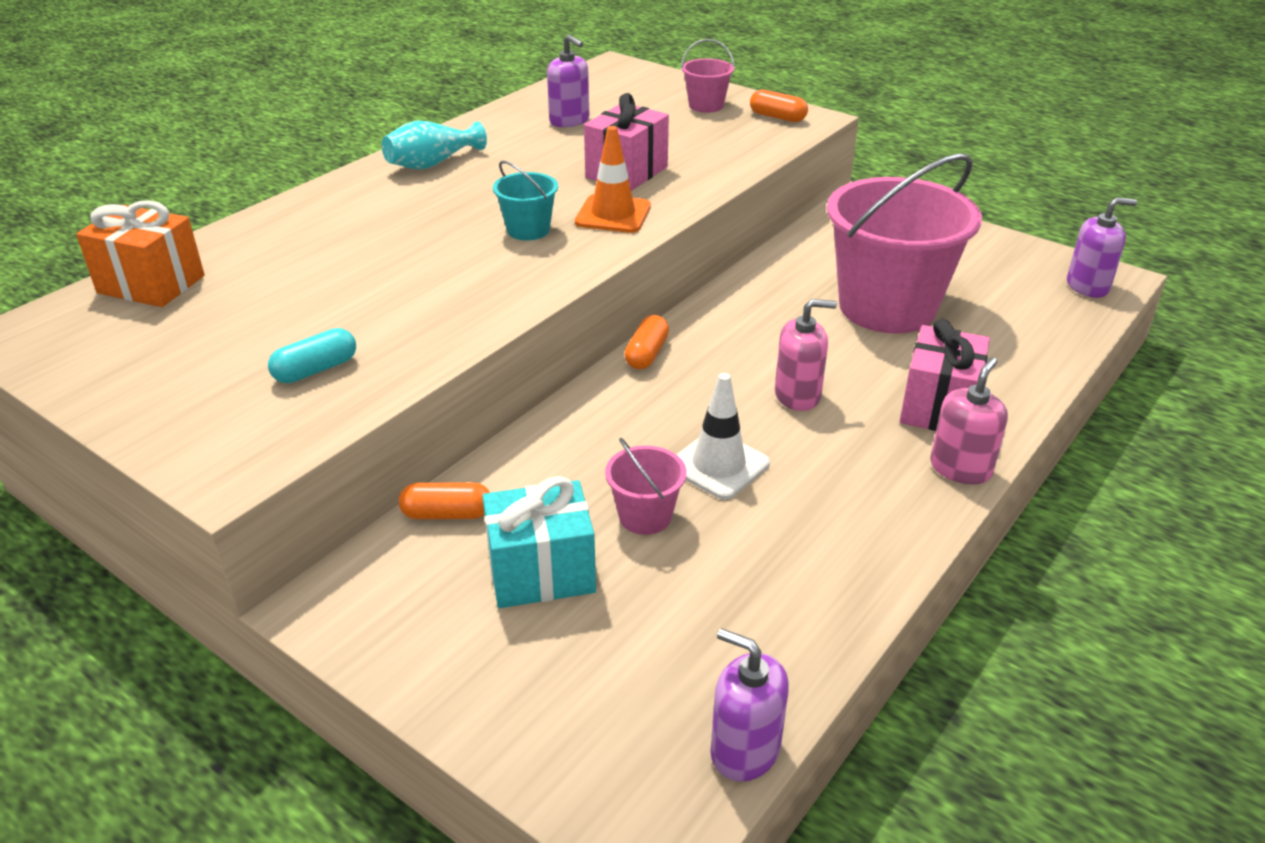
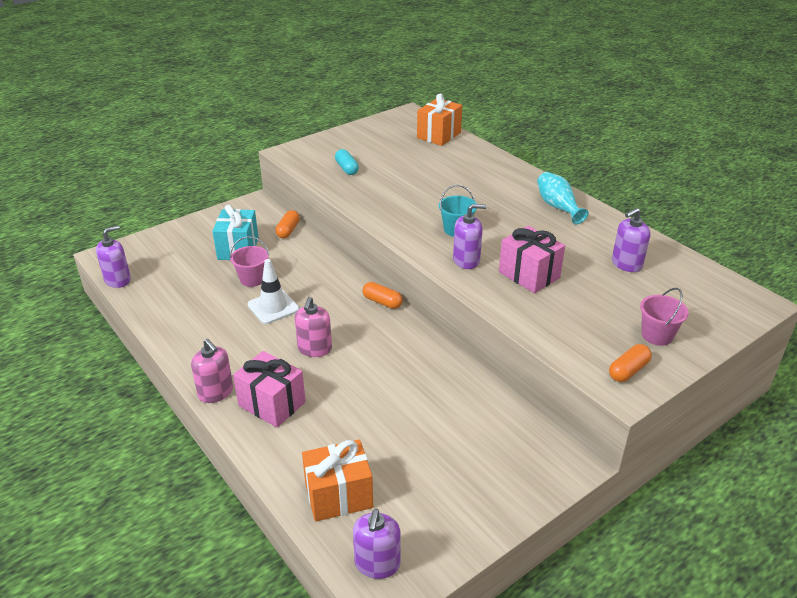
camera: 105 degrees right, 0 degrees up
(613, 214) = (466, 260): orange traffic cone -> purple soap dispenser
(887, 307) = (392, 419): pink bucket -> none
(1032, 323) = (338, 495): none -> orange gift

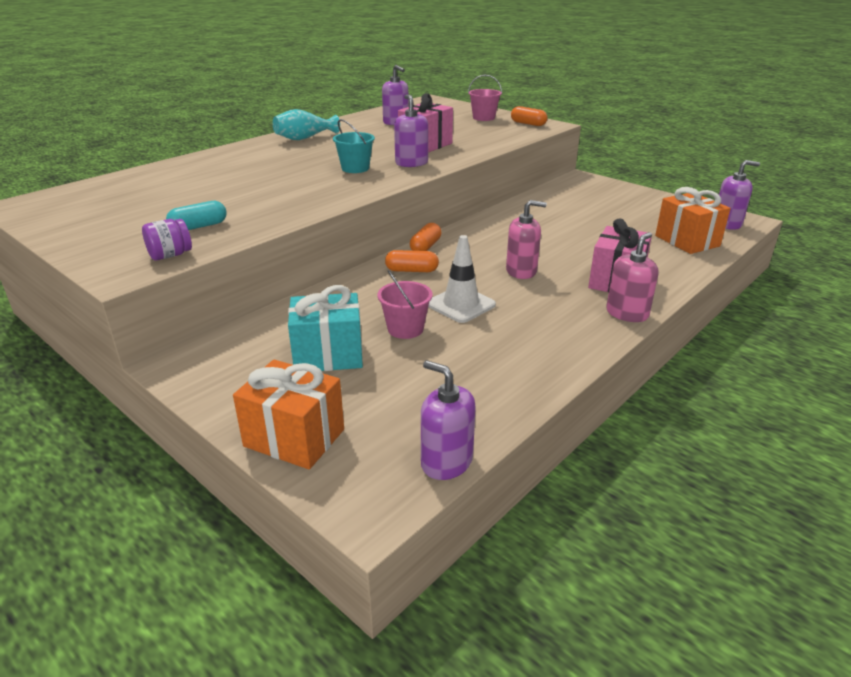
camera: 100 degrees left, 5 degrees down
(288, 230) = (274, 322): orange capsule -> orange capsule (412, 270)
(305, 163) = (170, 255): none -> purple jar
(439, 135) = (112, 185): orange gift -> orange gift (294, 438)

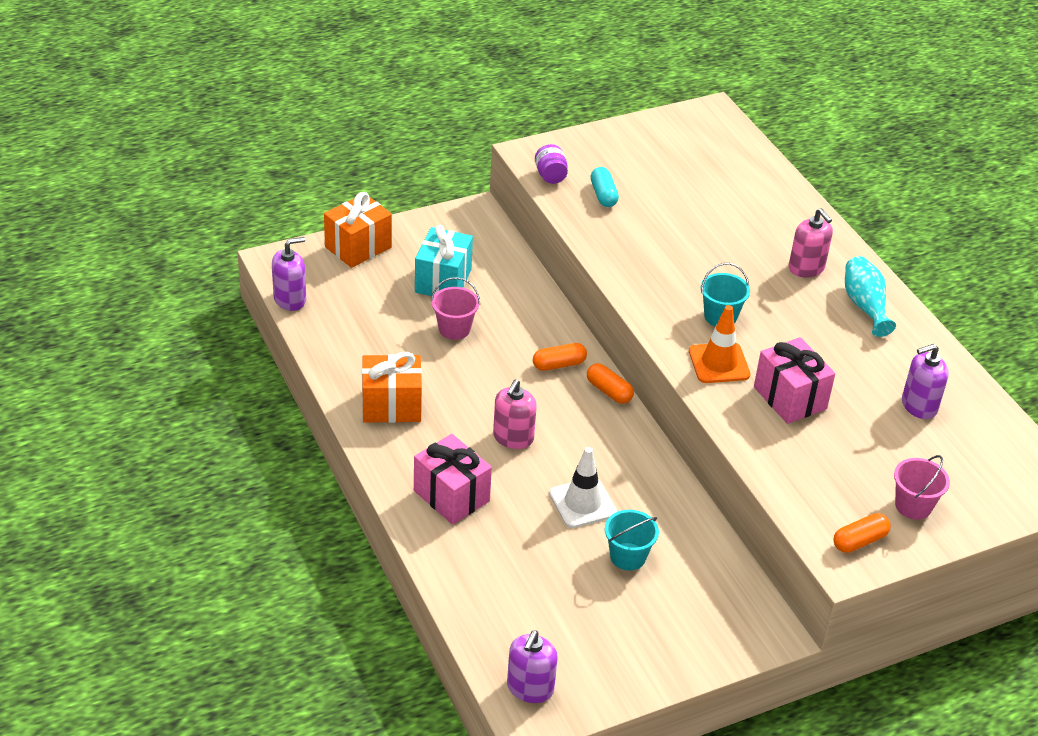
camera: 110 degrees right, 10 degrees up
(411, 163) = (719, 363): purple soap dispenser -> orange traffic cone
(412, 270) = (559, 365): orange capsule -> orange capsule turned 45 degrees clockwise
(461, 304) = (473, 373): white traffic cone -> white traffic cone (582, 503)
(582, 216) = (628, 556): none -> turquoise bucket
(627, 313) = (390, 469): pink soap dispenser -> pink soap dispenser (806, 268)
(687, 241) = (505, 612): orange gift -> orange gift (391, 406)

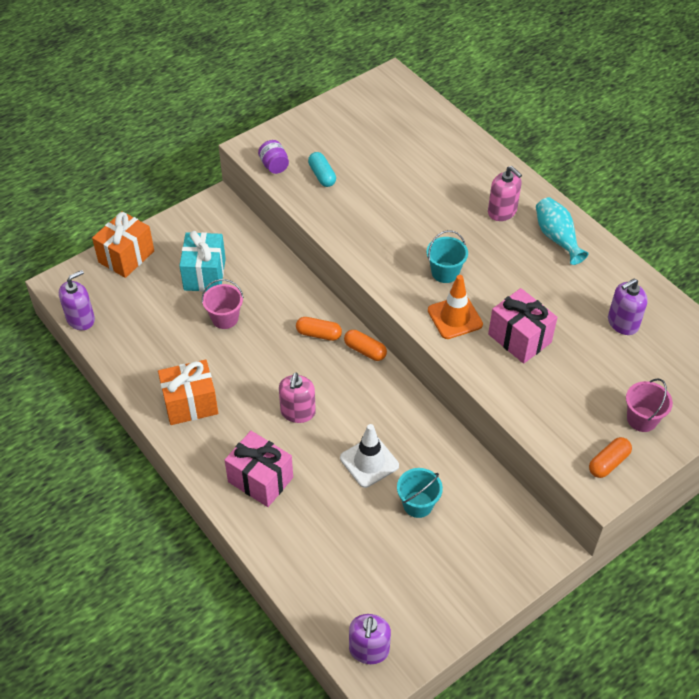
camera: 10 degrees left, 10 degrees up
(559, 365) = (318, 334): orange capsule -> orange capsule turned 45 degrees clockwise

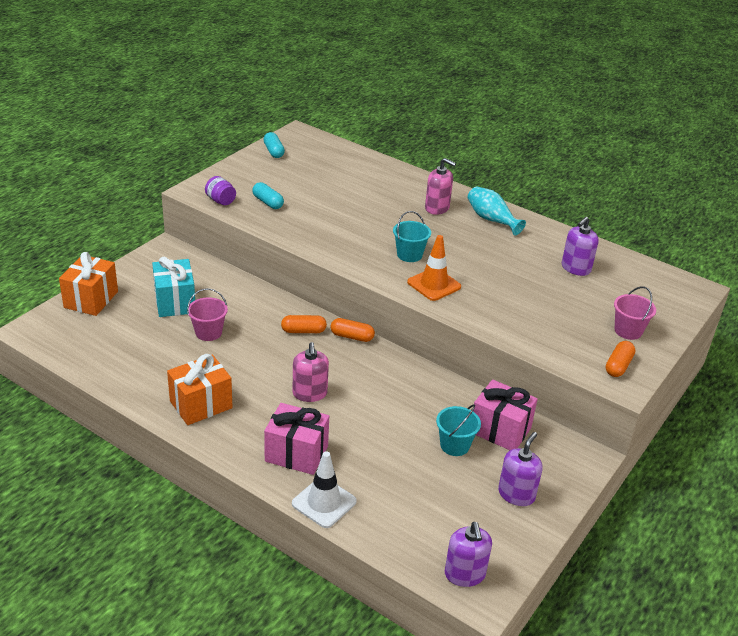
camera: 20 degrees left, 15 degrees down
(81, 319) = (61, 355): purple soap dispenser -> purple soap dispenser (516, 494)
(354, 102) = (273, 151): none -> turquoise capsule
(369, 462) = (394, 420): white traffic cone -> white traffic cone (324, 502)
(519, 338) = (497, 291): pink gift -> pink gift (500, 430)

